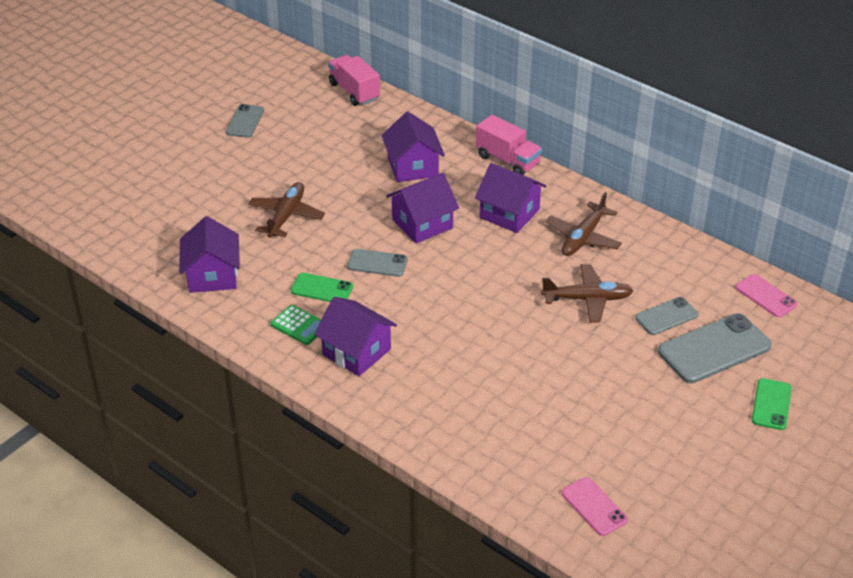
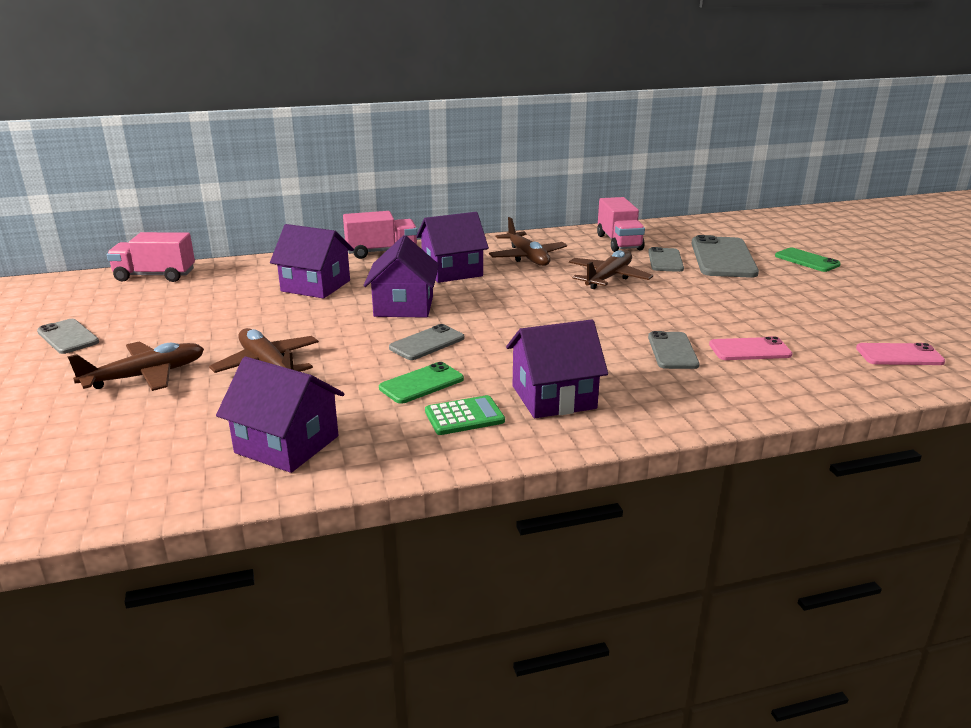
camera: 55 degrees left, 15 degrees down
(232, 181) = (146, 376): none -> brown plane
(479, 382) = (672, 351): none -> grey phone
(681, 273) = (619, 242): none -> pink truck
(766, 296) = (678, 229): pink phone -> pink phone (749, 350)

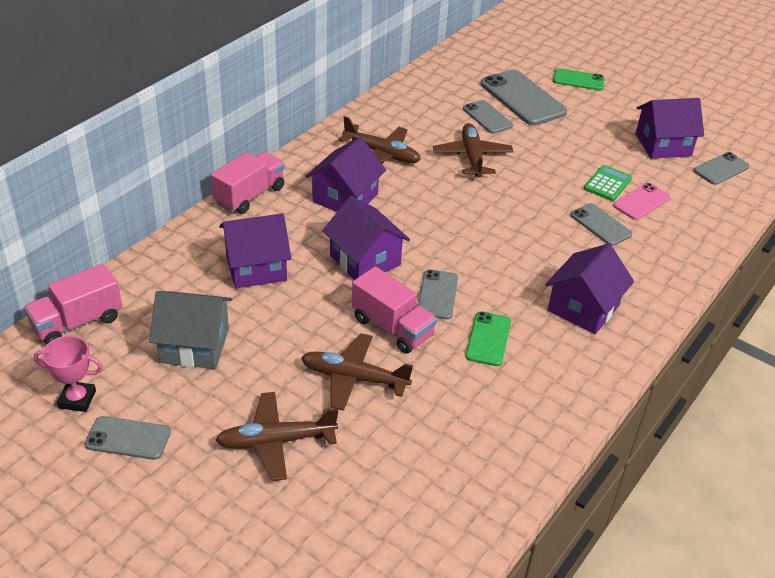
camera: 40 degrees left, 15 degrees up
(81, 309) = (77, 399): none -> pink trophy
(146, 376) = (276, 441): brown plane -> brown plane turned 120 degrees counterclockwise
(198, 309) = (195, 345): none -> grey house
(287, 444) = (479, 444): purple house -> purple house (663, 145)
(464, 416) = (553, 355): green calculator -> green calculator (607, 184)
(619, 242) = (428, 105): pink truck -> pink truck (392, 327)
(899, 355) = (721, 169): pink phone -> grey phone

